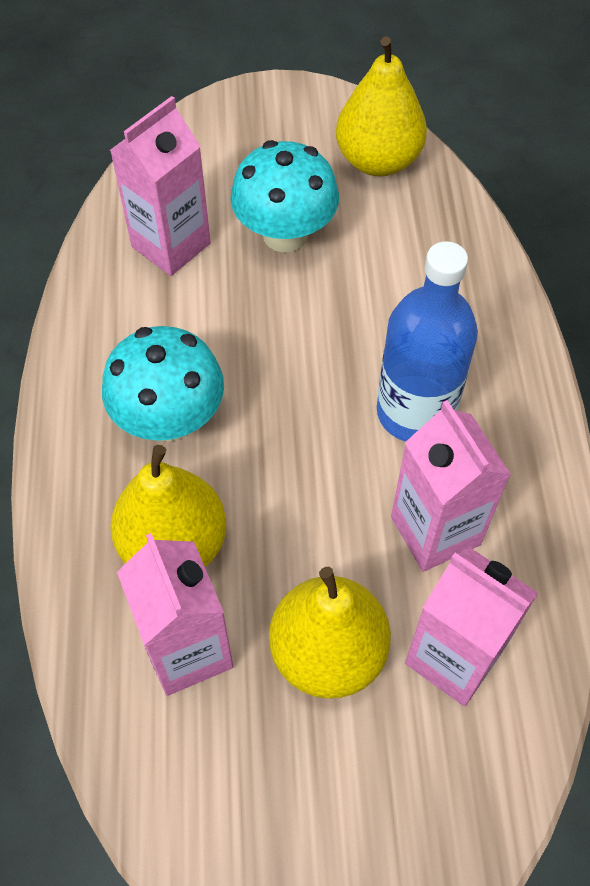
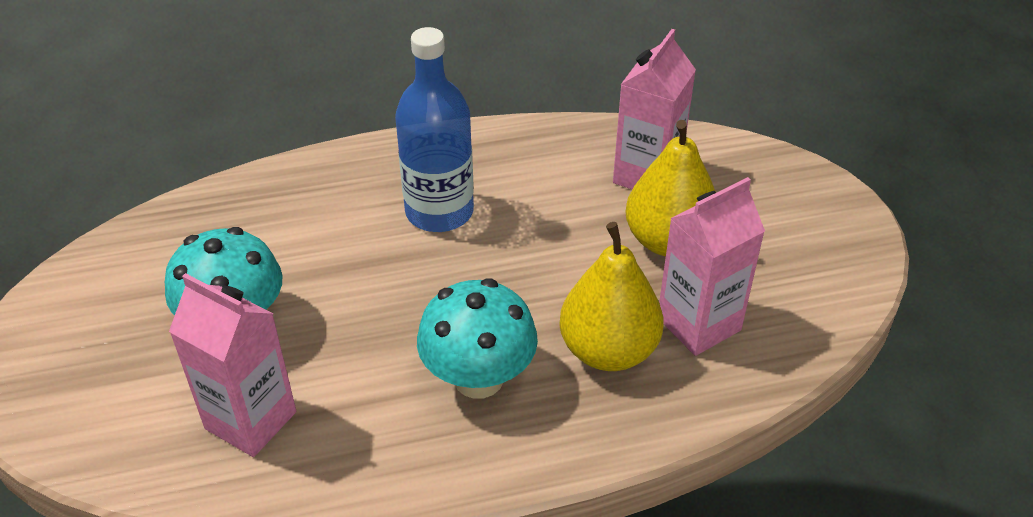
camera: 100 degrees left, 15 degrees down
(378, 160) = (131, 263): yellow pear -> none
(435, 531) = (548, 192): pink carton -> none

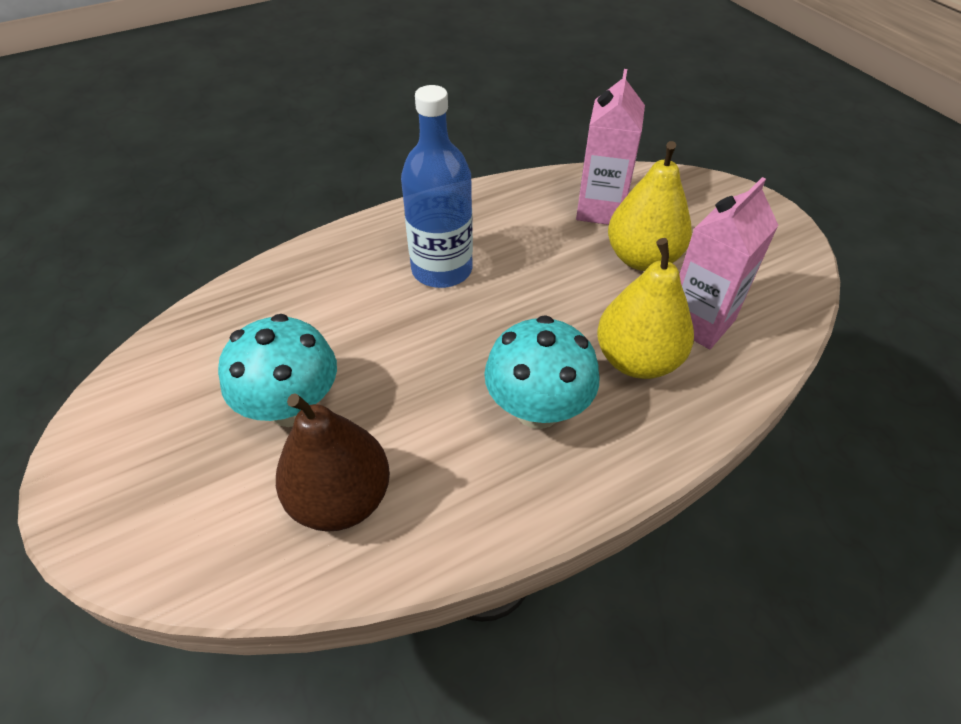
camera: 15 degrees left, 5 degrees up
(251, 420) = (341, 498): pink carton -> brown pear

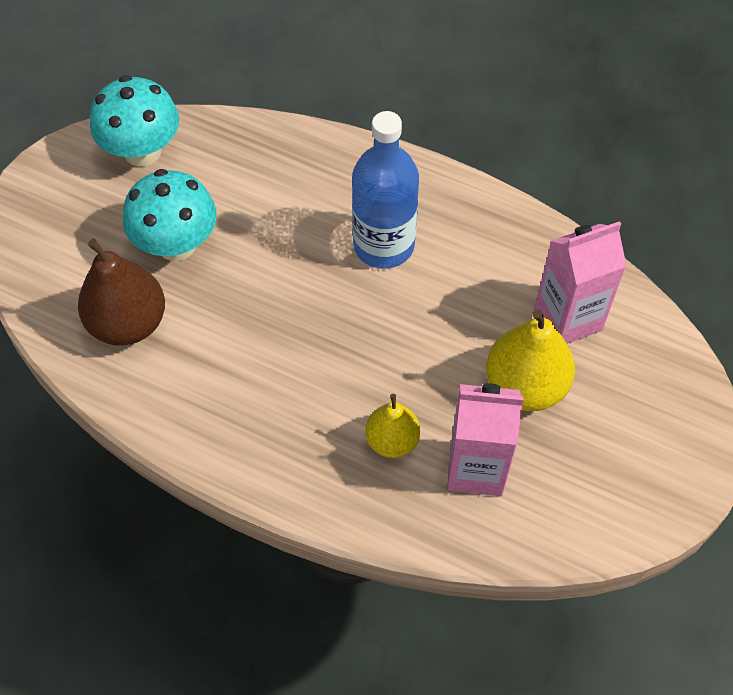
camera: 55 degrees right, 10 degrees up
(537, 409) = (288, 396): turquoise mushroom -> turquoise mushroom (142, 151)
(637, 360) = (392, 441): yellow pear -> yellow pear, size x0.62

